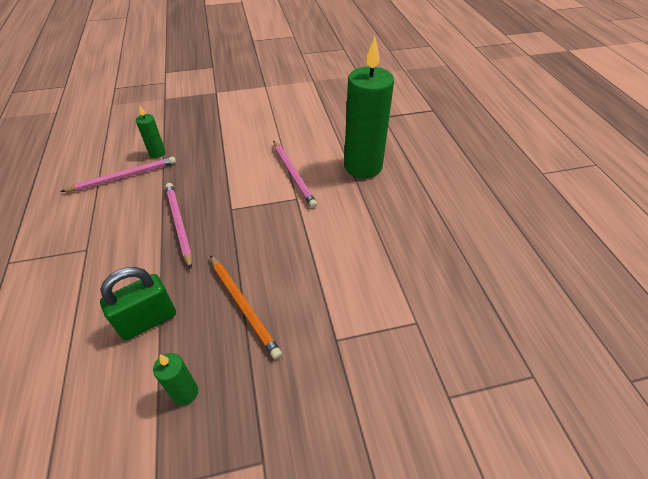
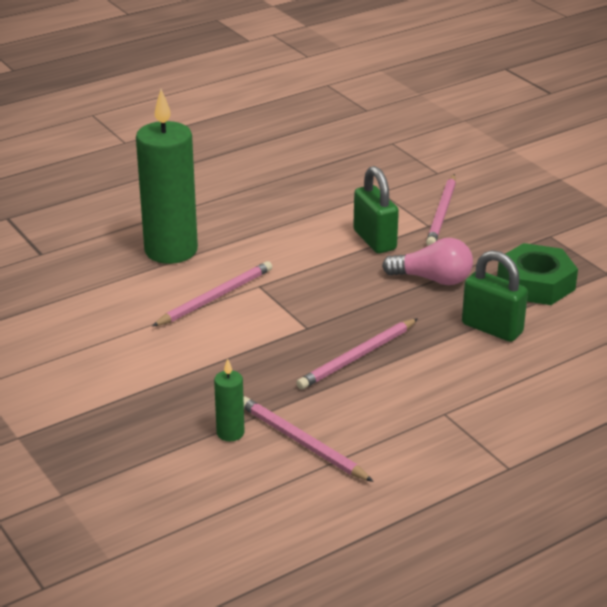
camera: 110 degrees left, 15 degrees down
(185, 393) = (535, 283): green candle -> green nut
(243, 306) = (432, 279): orange pencil -> pink light bulb
(326, 286) = (374, 240): none -> green padlock
(354, 362) = (442, 213): none -> pink pencil

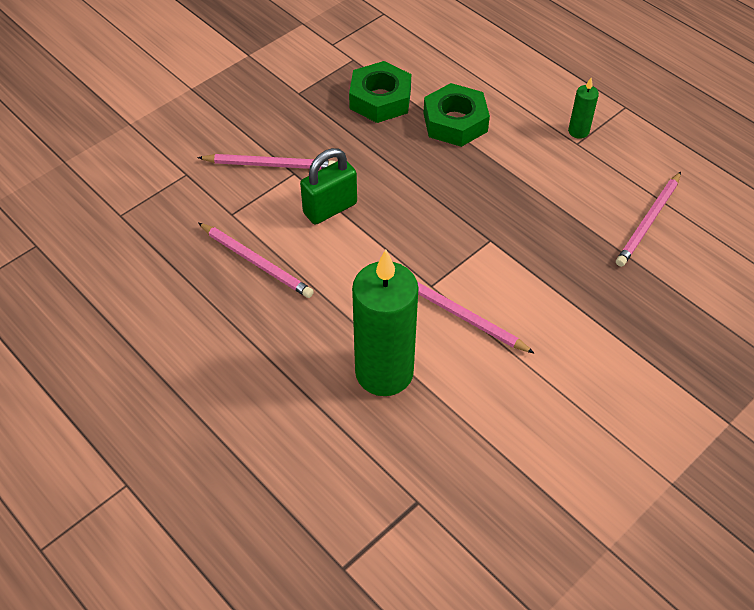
camera: 100 degrees left, 20 degrees up
(230, 433) = (657, 268): green candle -> green candle (578, 131)
(357, 357) = (523, 200): pink pencil -> pink pencil (256, 262)
(432, 279) = (389, 163): pink light bulb -> none
(492, 328) = (455, 122): green padlock -> green nut

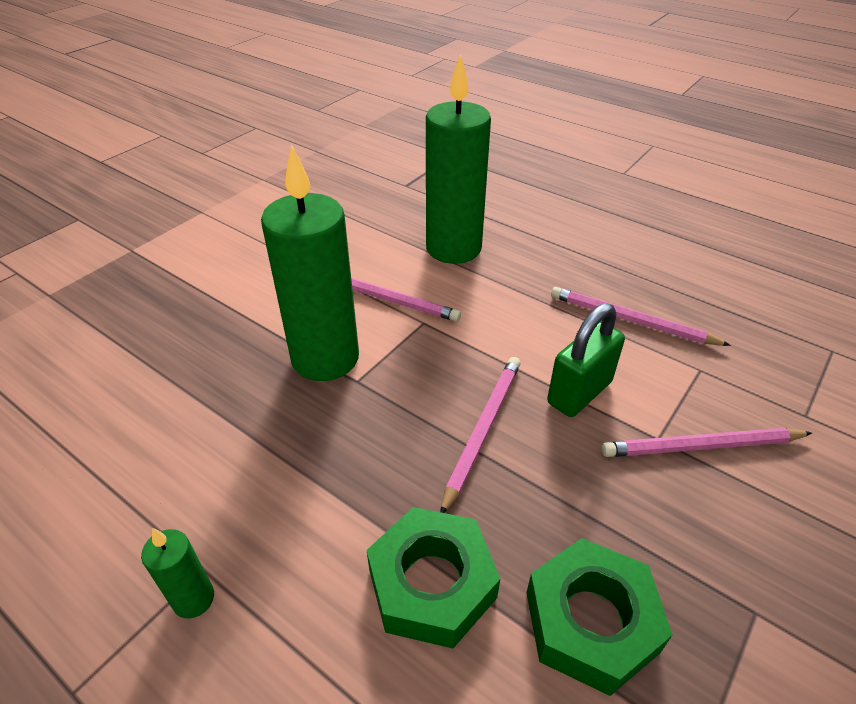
camera: 170 degrees right, 10 degrees down
(515, 261) = (325, 358): none -> green candle
(648, 221) = (128, 434): pink pencil -> pink pencil (482, 430)

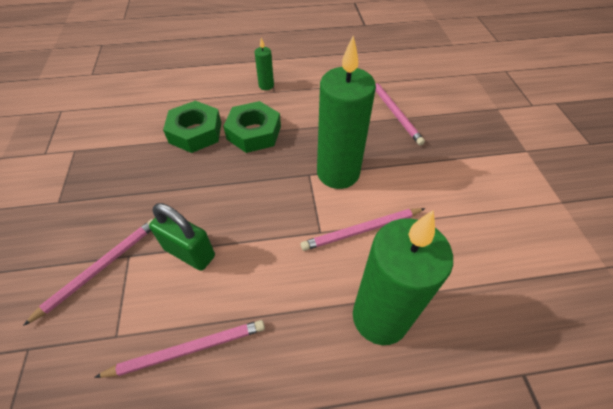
camera: 135 degrees right, 10 degrees up
(482, 430) = (225, 194): pink pencil -> pink pencil (394, 112)
(579, 393) = (189, 252): green padlock -> green padlock turned 60 degrees counterclockwise
(591, 621) = (128, 158): green nut -> green nut (254, 133)

